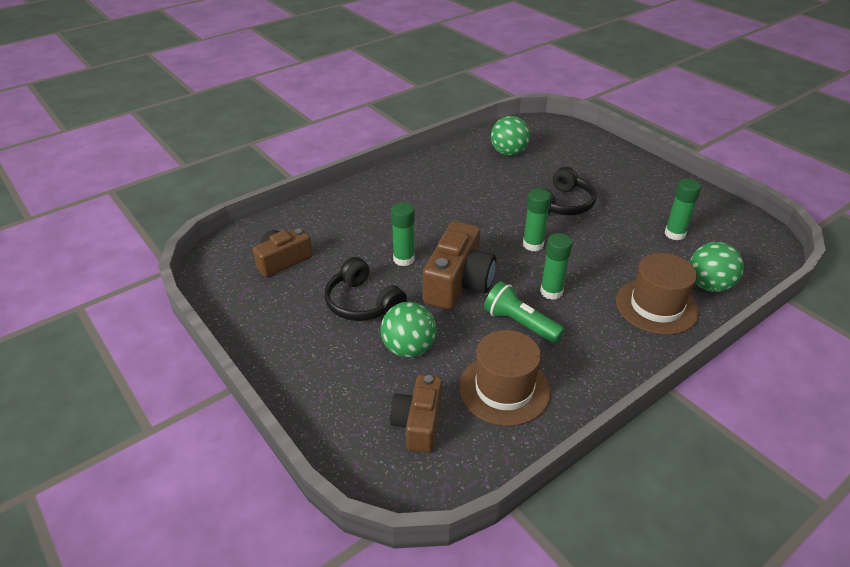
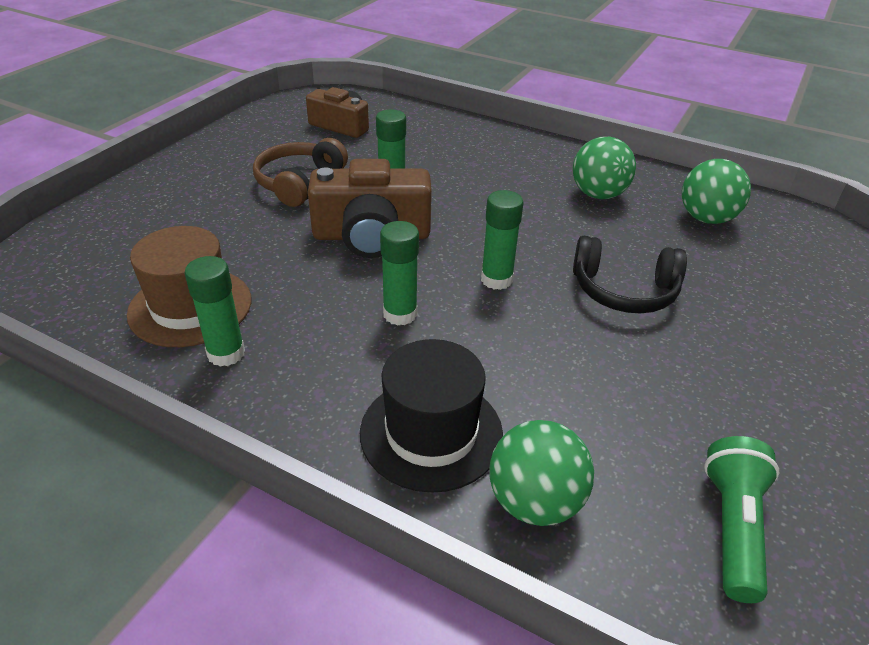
camera: 65 degrees right, 0 degrees up
(362, 303) = (299, 183): black headphones -> brown headphones
(408, 348) = (237, 226): green ball -> green ball (598, 194)
(418, 423) = (121, 257): brown camera -> none
(520, 323) = (318, 298): green flashlight -> green flashlight (732, 527)
(656, 306) = (431, 433): brown hat -> black hat
(674, 234) = (660, 435): green glue stick -> green glue stick (226, 353)

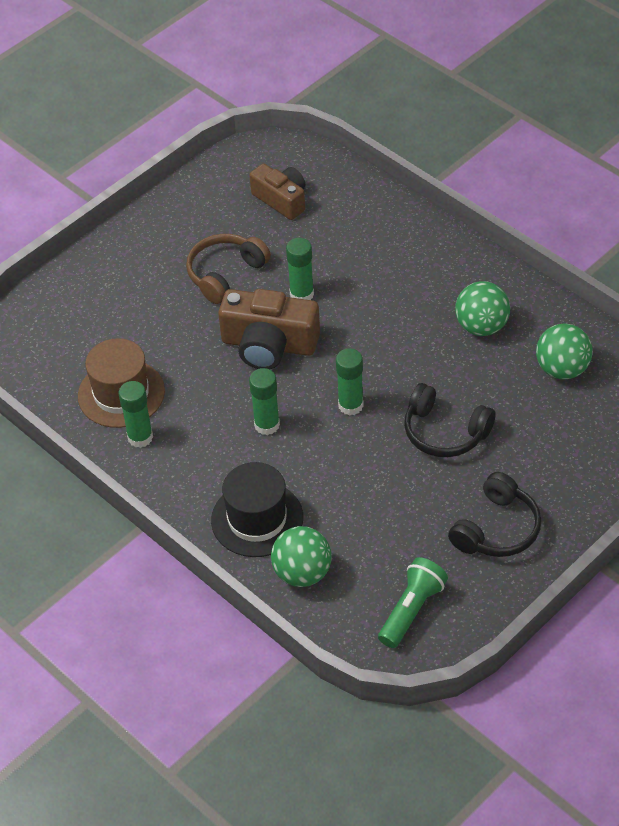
camera: 20 degrees right, 10 degrees up
(765, 387) = (497, 529): none -> black headphones

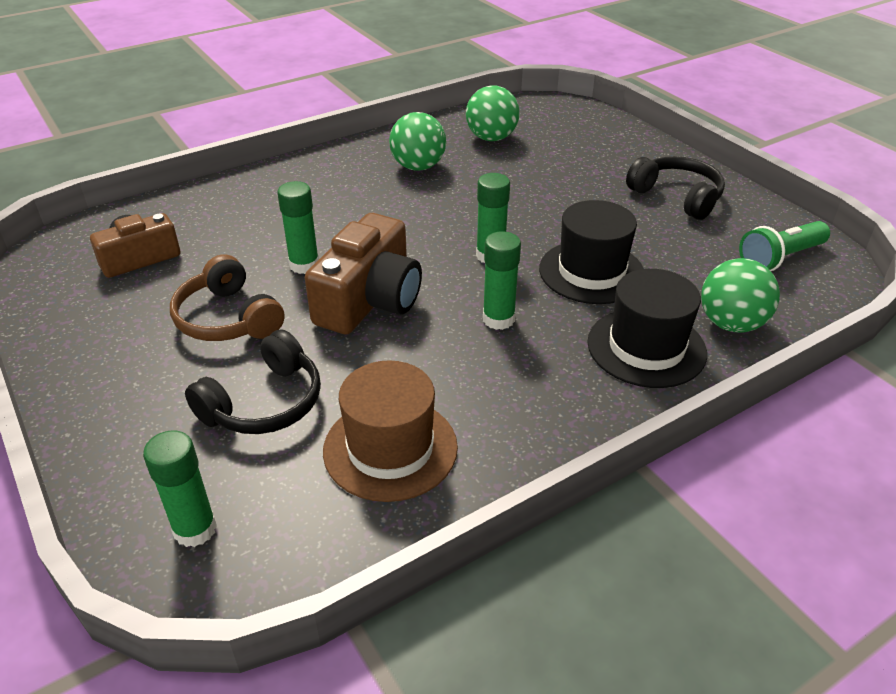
camera: 80 degrees left, 10 degrees down
(140, 437) = (482, 438): green glue stick -> green glue stick (195, 529)
(348, 475) = (591, 272): none -> black hat
(411, 610) = (780, 258): green flashlight -> green flashlight turned 75 degrees counterclockwise
(444, 432) = (548, 206): black headphones -> black headphones (264, 403)

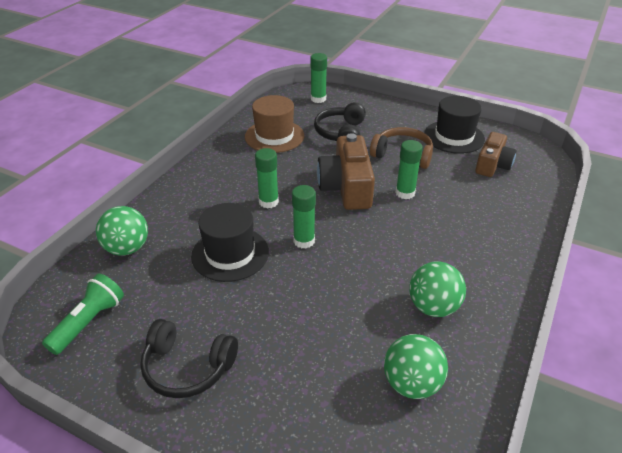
camera: 150 degrees right, 0 degrees up
(646, 347) = (177, 215): black hat -> black hat (454, 137)

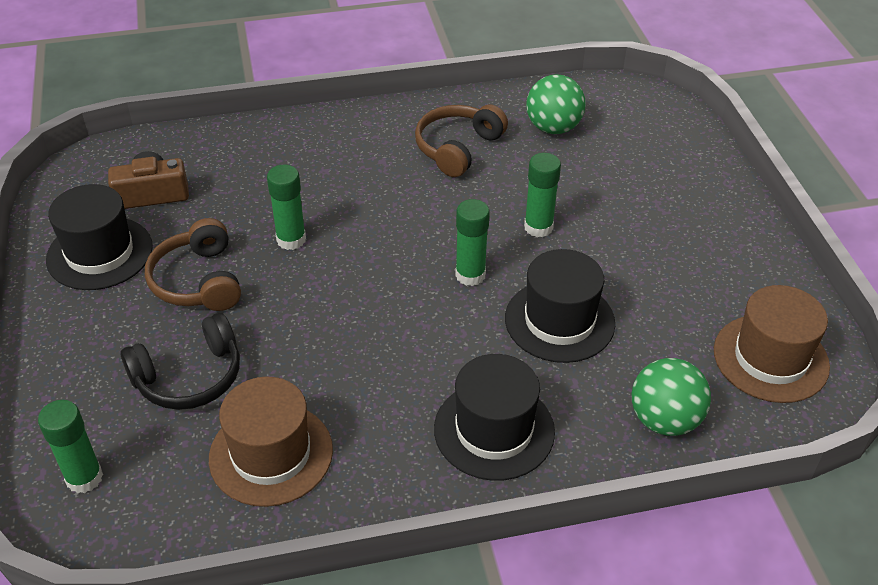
camera: 130 degrees left, 5 degrees up
(89, 322) = (770, 358): green flashlight -> brown hat
(187, 367) = (708, 252): black headphones -> none
(203, 193) = (494, 430): none -> black hat
(268, 202) = (437, 349): green glue stick -> green glue stick (538, 227)
(346, 187) = (331, 295): brown camera -> none
(433, 307) = (457, 148): green ball -> brown headphones

